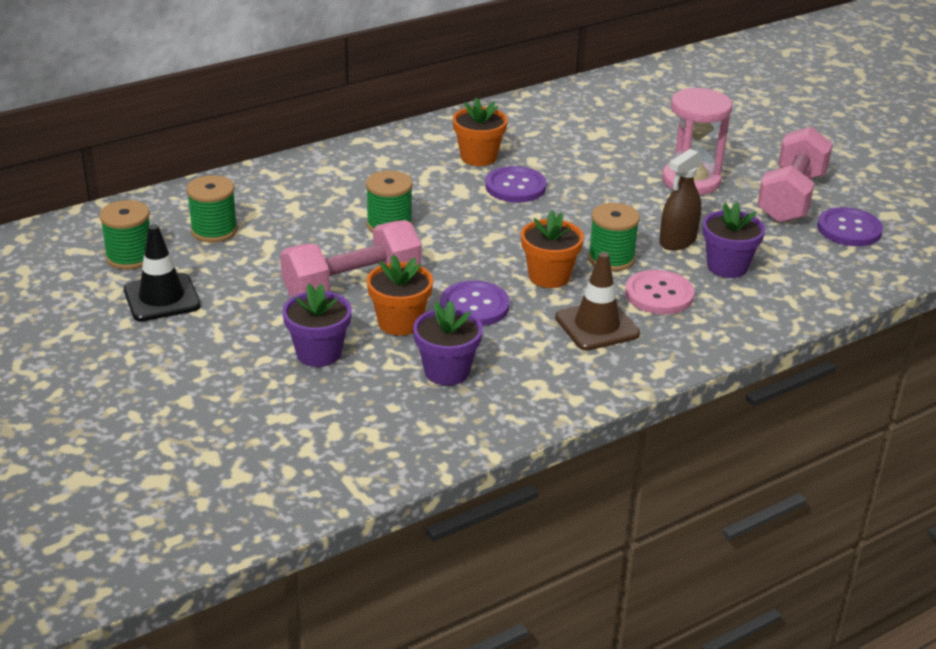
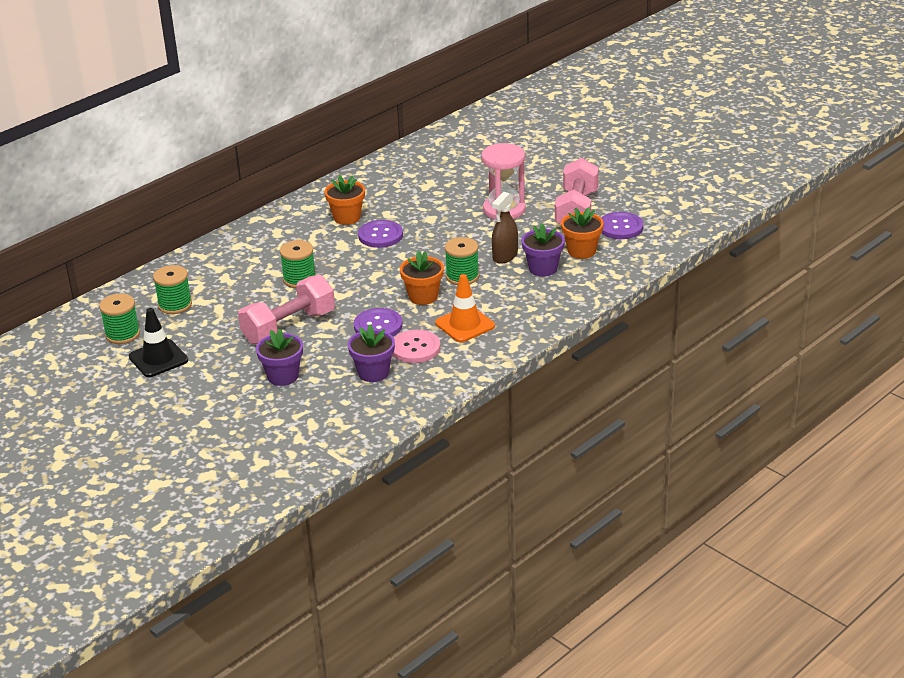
camera: 10 degrees left, 0 degrees up
(400, 323) = (330, 346): orange flower pot -> orange flower pot (581, 251)
(597, 326) = (465, 324): brown traffic cone -> orange traffic cone
(659, 294) = (501, 296): pink button -> pink button (415, 348)

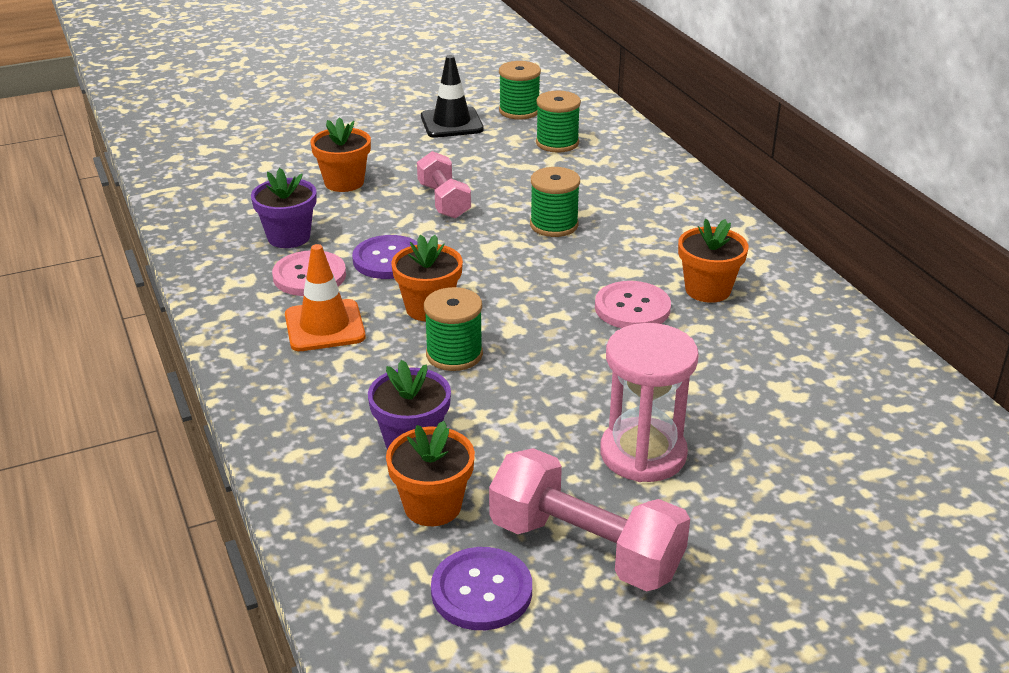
camera: 110 degrees right, 0 degrees up
(283, 376) = (344, 182): purple flower pot -> orange flower pot
(289, 327) = (443, 201): pink dumbbell -> pink dumbbell, size x0.65
(380, 235) = (632, 308): purple button -> pink button
(505, 256) = (482, 412): brown spray bottle -> none

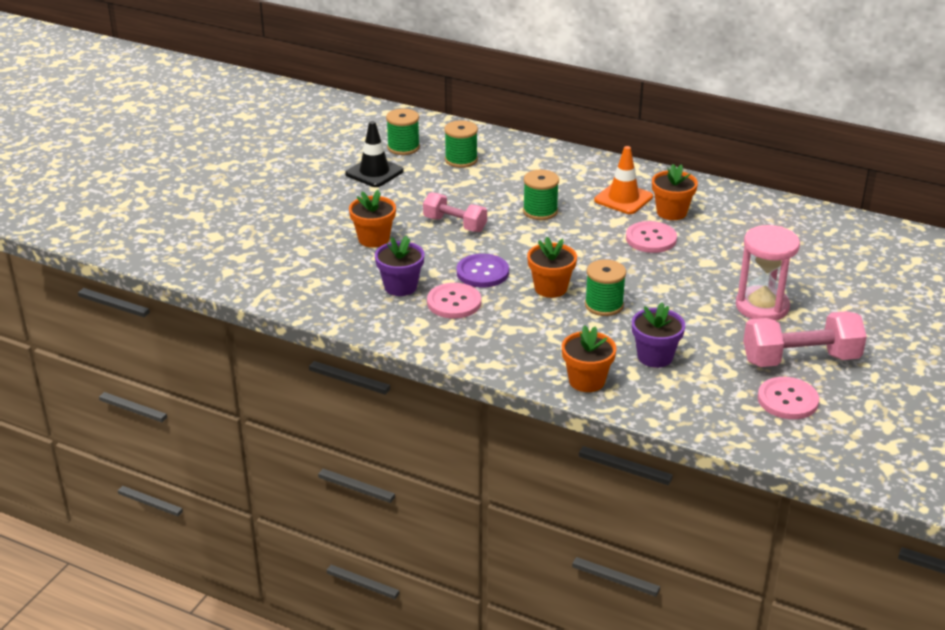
camera: 40 degrees left, 0 degrees up
(324, 326) = (512, 325): orange traffic cone -> orange traffic cone (623, 198)
(432, 506) = (711, 379): orange flower pot -> orange flower pot (586, 381)
(481, 591) = (787, 400): purple button -> pink button

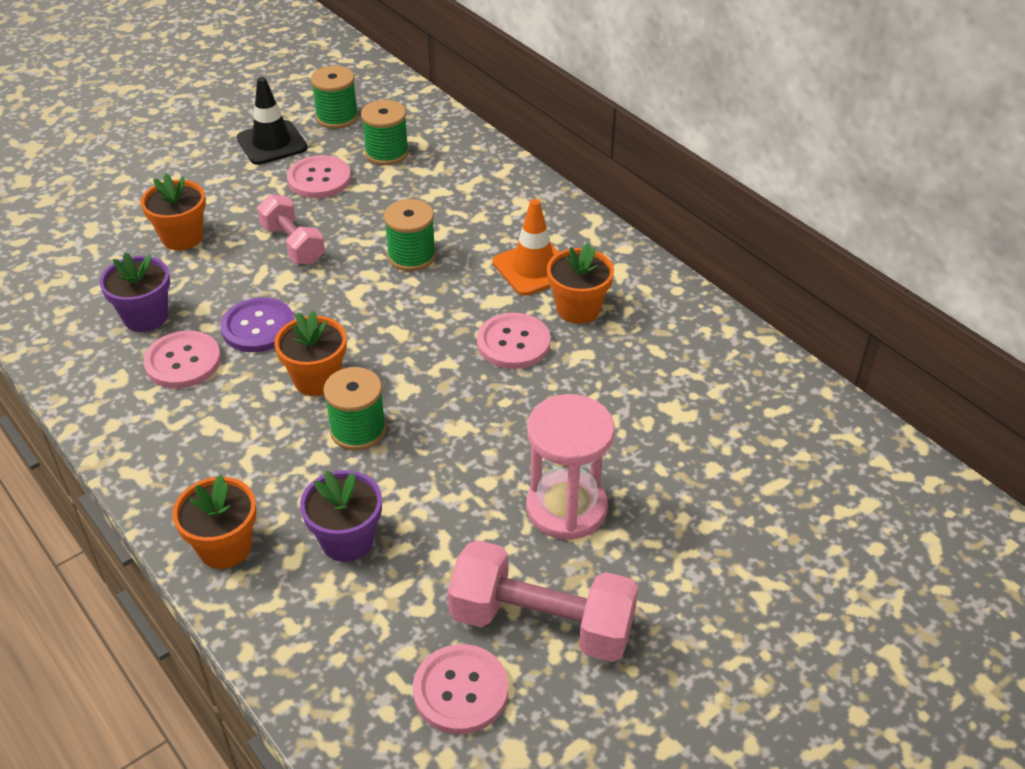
camera: 25 degrees right, 10 degrees up
(431, 185) = (319, 179): none -> pink button

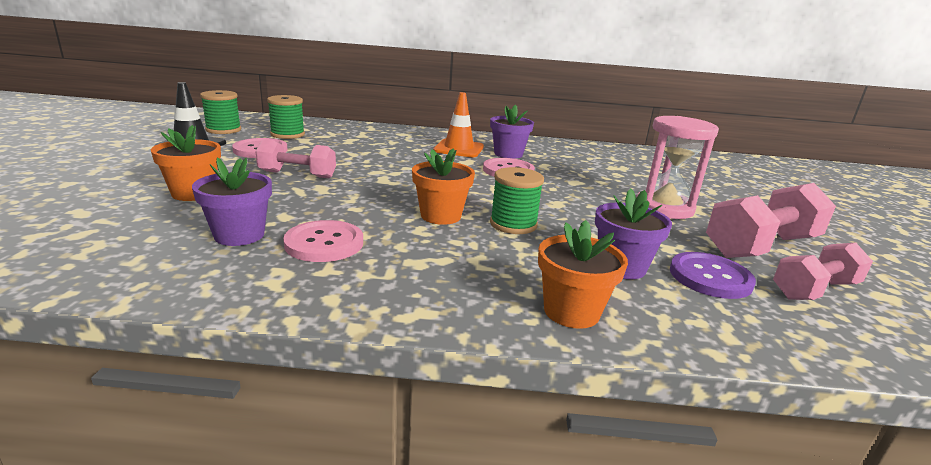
camera: 50 degrees left, 20 degrees down
(258, 327) = (349, 210): purple button -> purple button (710, 277)
(411, 256) = (386, 160): green spool -> none
(460, 690) = (814, 290): pink button -> pink dumbbell
(578, 309) = (508, 154): orange flower pot -> purple flower pot

